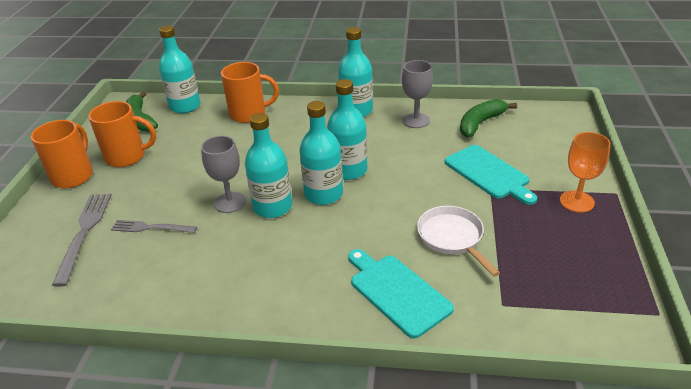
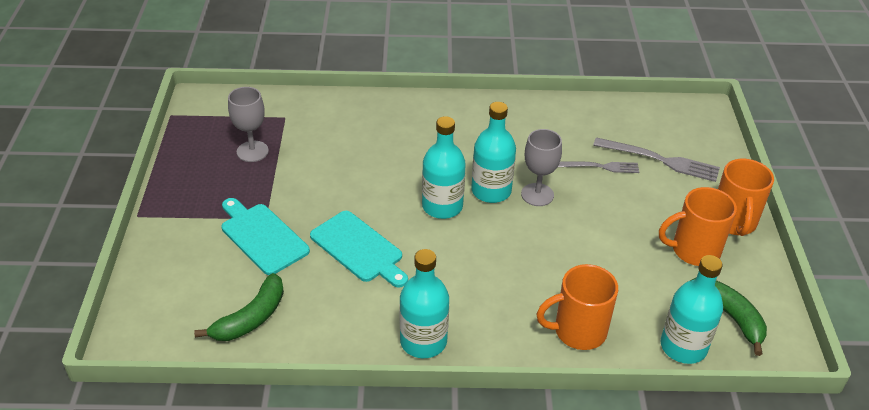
camera: 170 degrees right, 5 degrees up
(84, 233) = (660, 160): grey fork -> grey fork turned 60 degrees counterclockwise
(348, 170) = (420, 237): turquoise bottle -> none
(397, 292) = (365, 122): turquoise cutting board -> turquoise cutting board (359, 249)
(416, 120) = (338, 322): grey goblet -> grey goblet (252, 151)
(452, 238) = (314, 165): white pan -> none
(577, 201) = (183, 205): orange goblet -> none

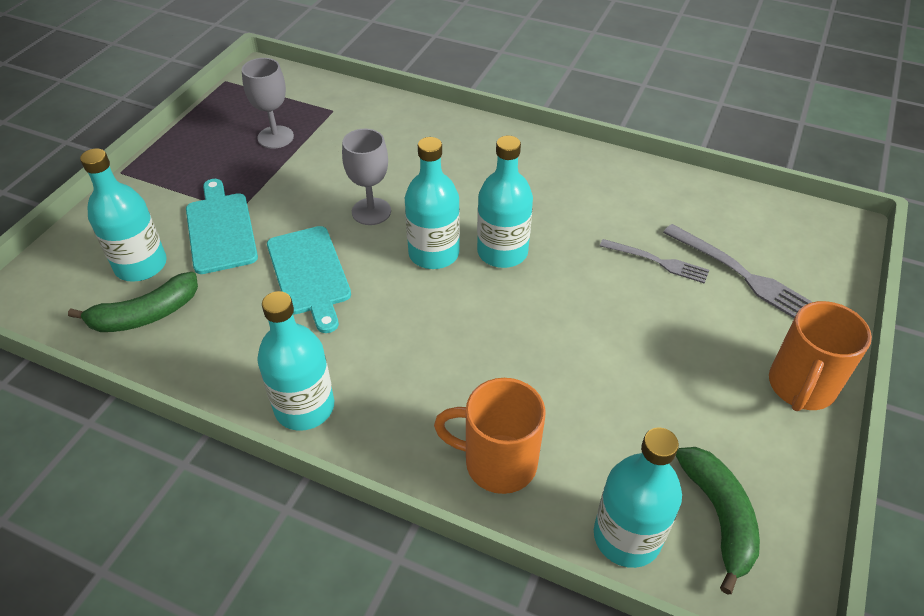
camera: 25 degrees right, 5 degrees up
(217, 283) = (141, 265): none -> turquoise bottle
(537, 194) = (555, 272): grey goblet -> grey goblet (371, 211)
(693, 250) = (720, 408): orange mug -> none

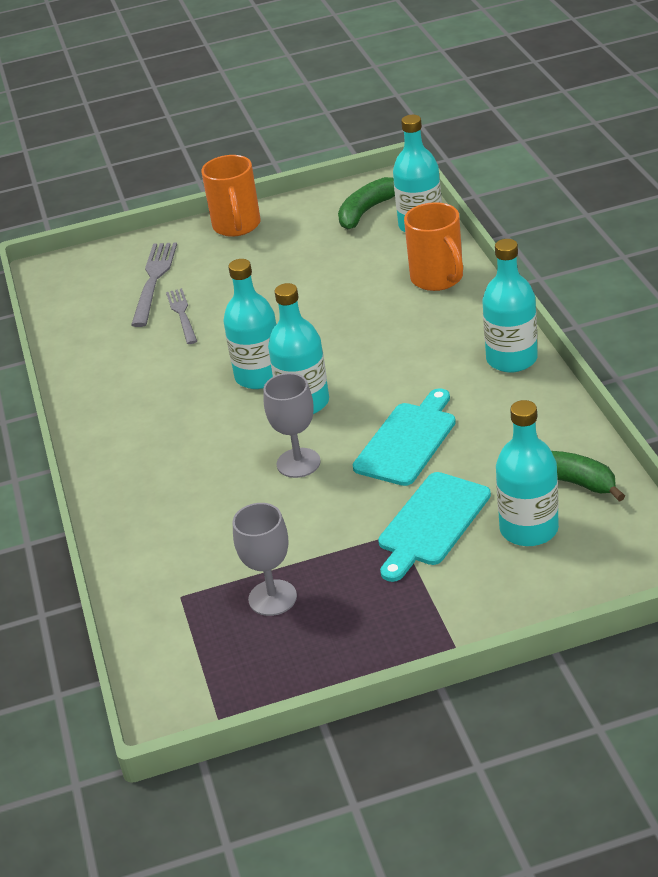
camera: 125 degrees left, 10 degrees down
(800, 387) = (237, 226): orange mug -> orange mug turned 90 degrees clockwise

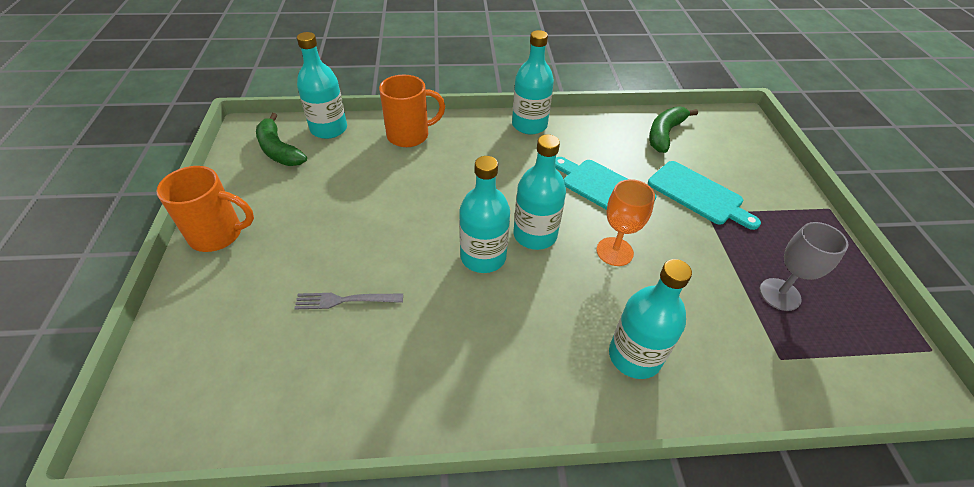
camera: 85 degrees left, 10 degrees up
(154, 280) = (260, 317): grey fork -> none
(298, 463) = (614, 251): grey goblet -> orange goblet
(529, 529) = (708, 156): turquoise bottle -> turquoise bottle (634, 356)

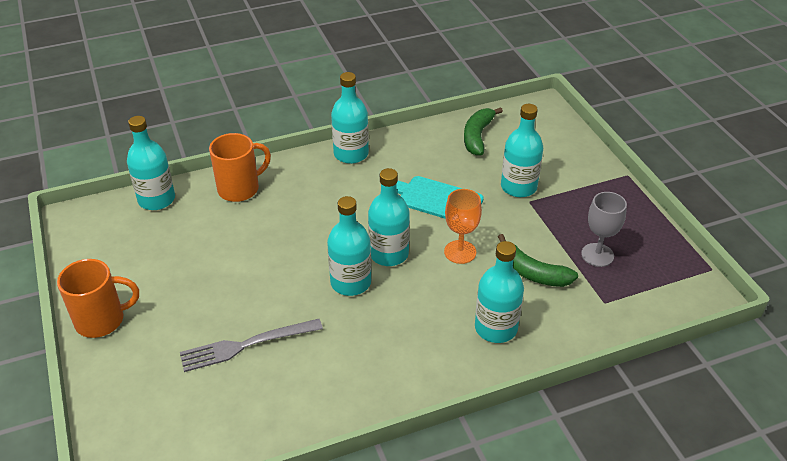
camera: 15 degrees left, 5 degrees down
(279, 150) = (117, 231): green banana -> green banana (531, 272)
(345, 300) = (246, 345): grey fork -> grey fork, size x1.53
(698, 194) = (518, 187): turquoise cutting board -> turquoise bottle

